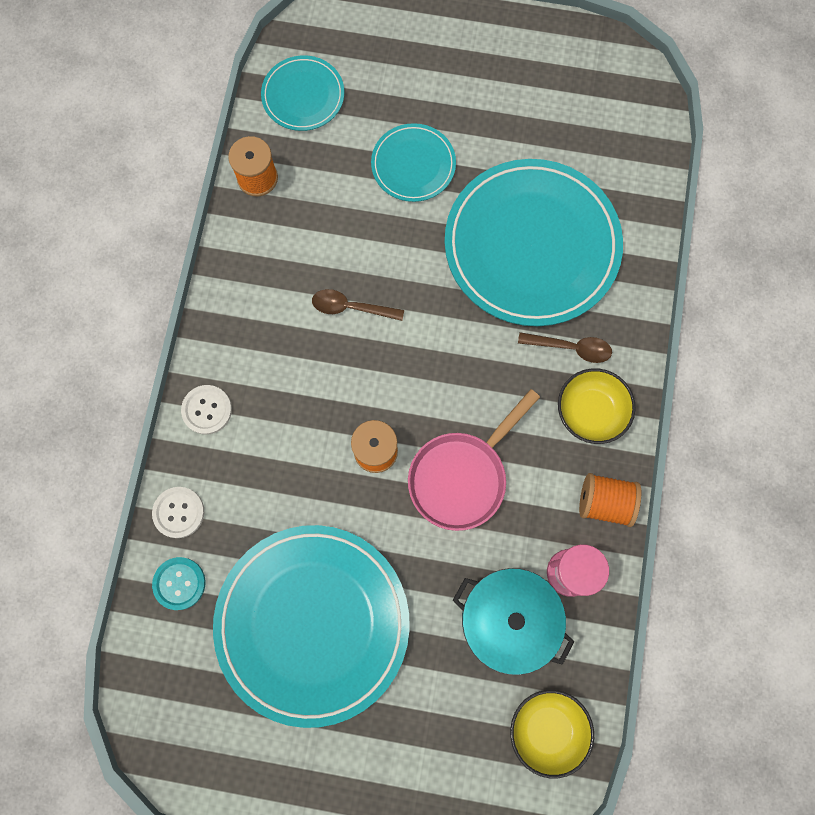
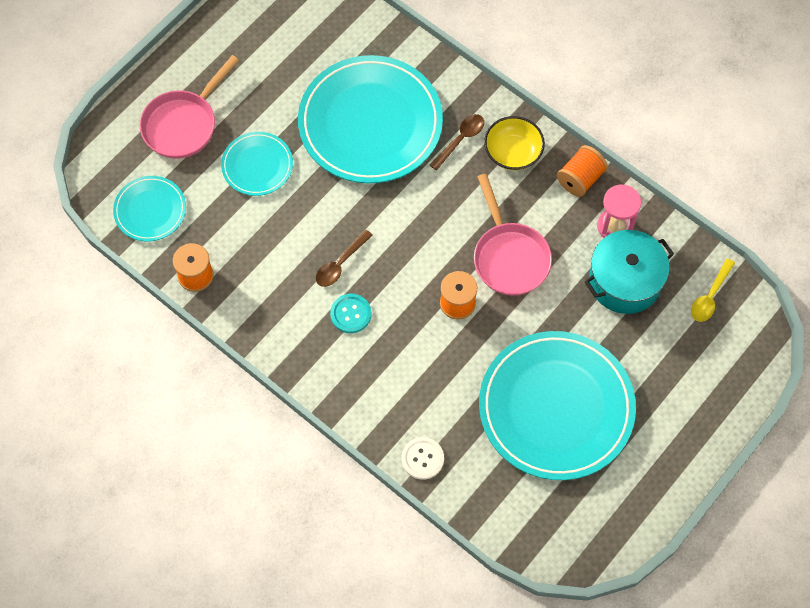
camera: 60 degrees left, 10 degrees down
(179, 583) = (475, 484): turquoise button -> turquoise button (351, 314)
(207, 410) = (356, 401): white button -> none
(416, 70) = (183, 124): none -> pink pan
(547, 729) = (710, 296): yellow bowl -> yellow spoon

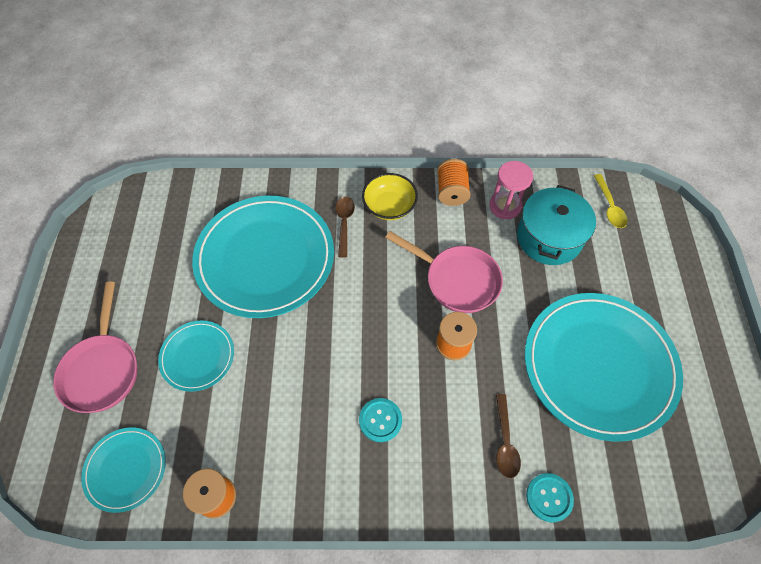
camera: 40 degrees left, 5 degrees down
(340, 264) = (335, 384): brown spoon -> brown spoon (505, 441)
(422, 459) = (549, 497): white button -> turquoise button

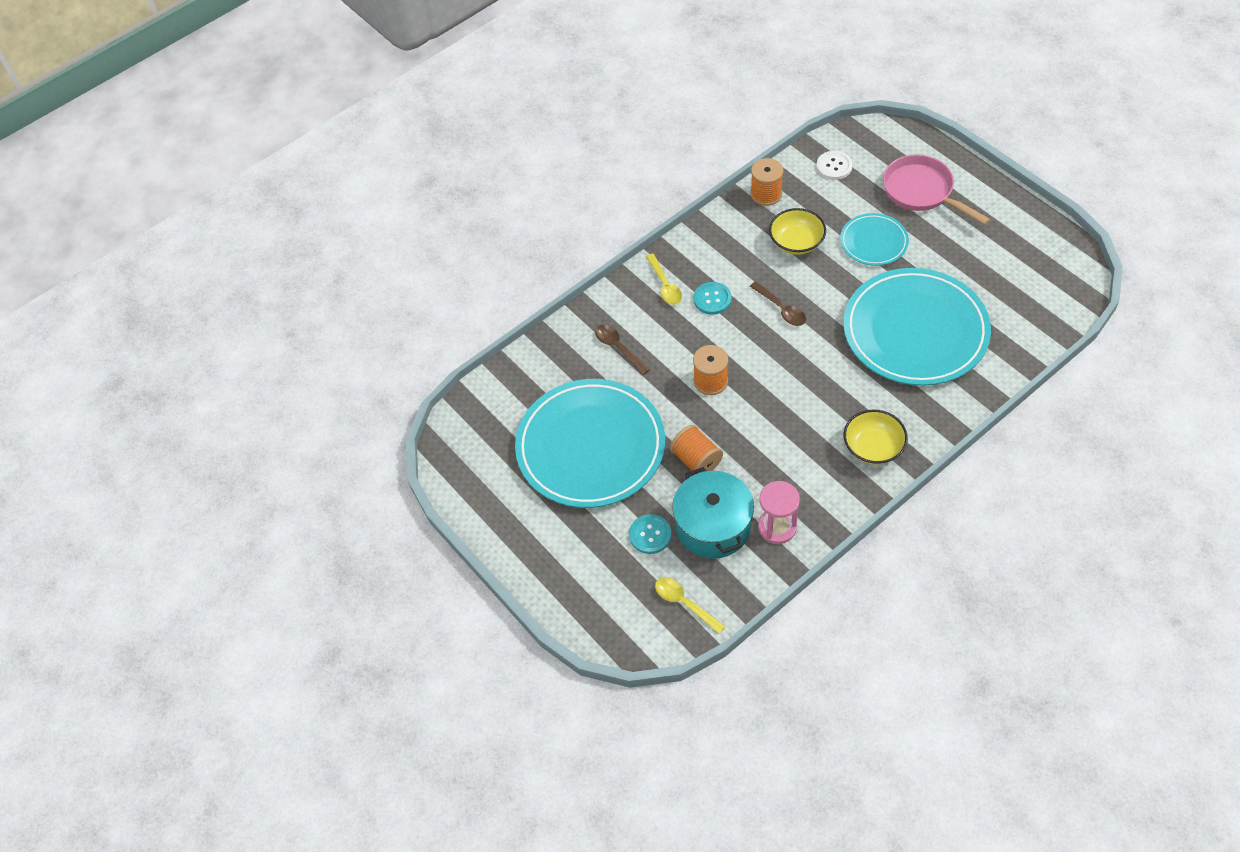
camera: 145 degrees right, 5 degrees down
(126, 469) = (834, 166): turquoise plate -> white button
(253, 414) = (796, 242): none -> yellow bowl
(344, 223) = (891, 403): brown spoon -> brown spoon (781, 309)
(407, 475) = (665, 285): none -> yellow spoon
(451, 192) = (836, 504): orange spool -> orange spool (696, 460)
(457, 280) = (754, 429): pink pan -> none
(549, 497) = (564, 339): turquoise button -> turquoise button (650, 535)

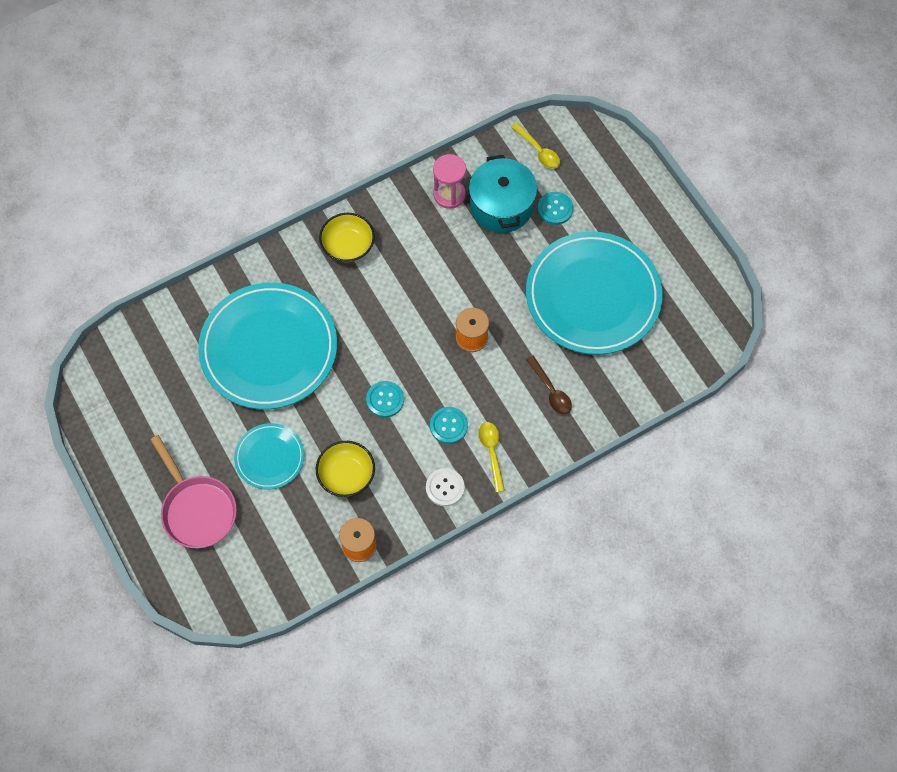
camera: 175 degrees left, 10 degrees up
(696, 460) = (502, 265): orange spool -> none
(781, 309) = (385, 399): brown spoon -> turquoise button
(834, 166) = (275, 566): white button -> white button (445, 487)

